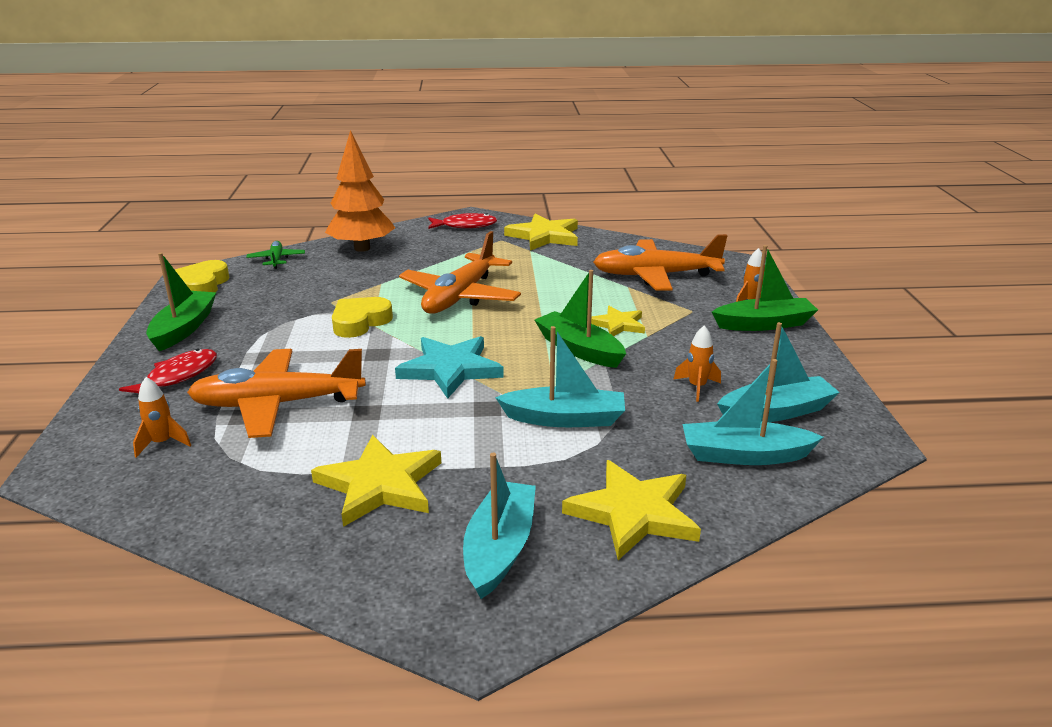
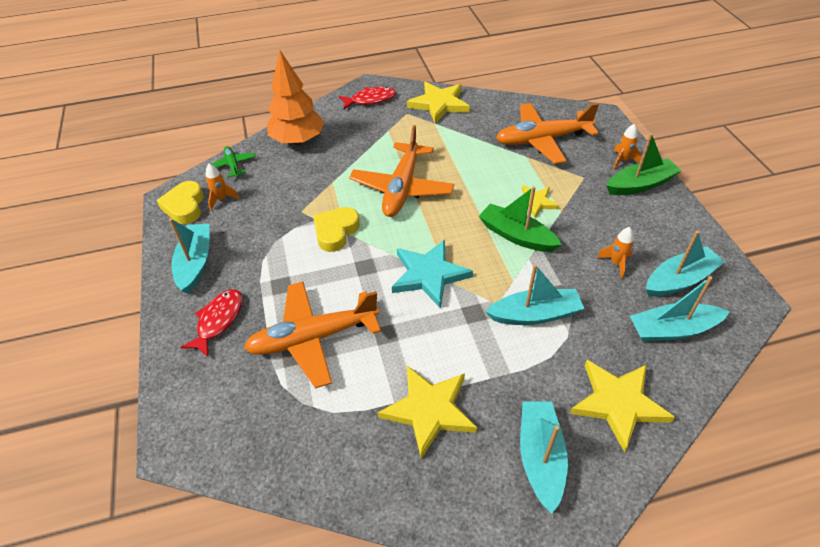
camera: 10 degrees left, 20 degrees up
(162, 443) = (243, 398): orange rocket -> orange rocket (221, 199)
(184, 328) = (195, 263): green boat -> turquoise boat

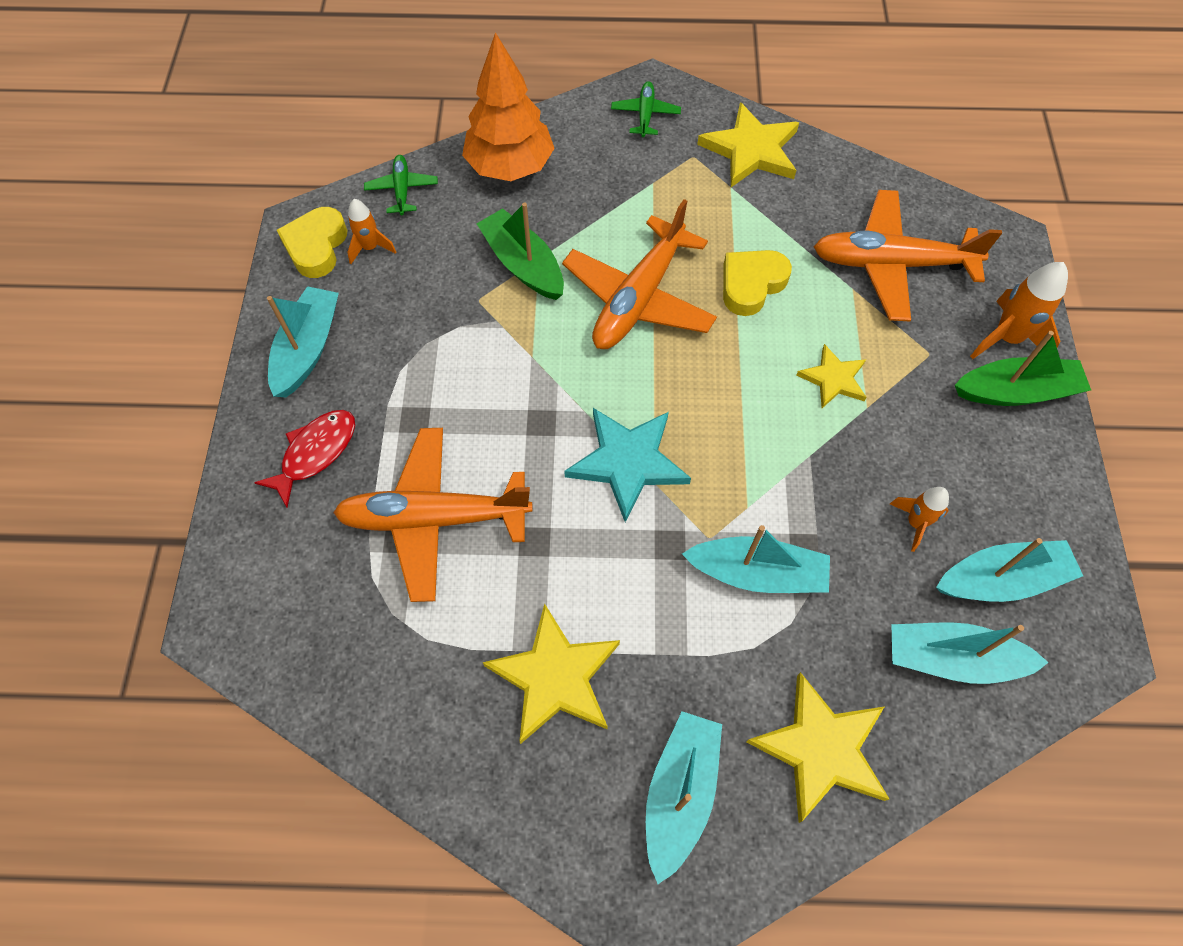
camera: 15 degrees right, 15 degrees up
(335, 232) = (517, 350): yellow heart -> yellow heart (751, 285)
(370, 99) = (645, 114): red fish -> green plane
(516, 236) = (781, 431): green boat -> green boat (523, 264)
(622, 161) = (1006, 338): orange rocket -> orange rocket, size x1.62

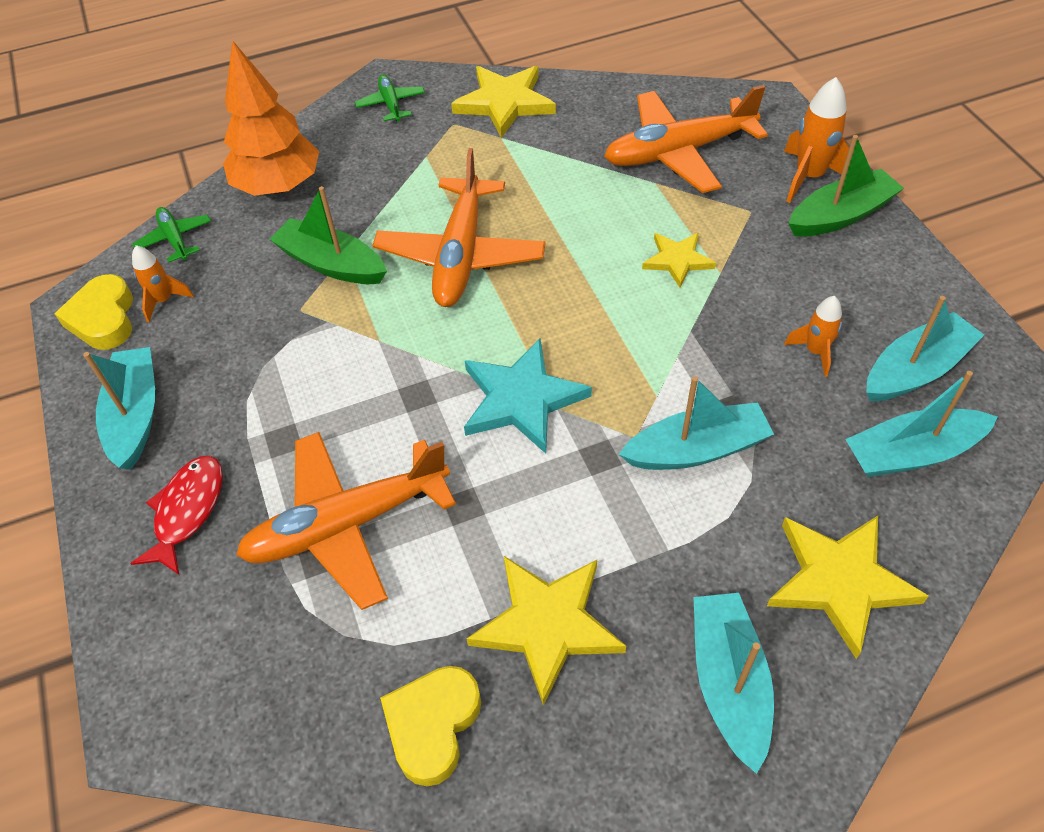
camera: 20 degrees left, 10 degrees down
(751, 285) = (561, 209): yellow heart -> yellow heart (432, 725)

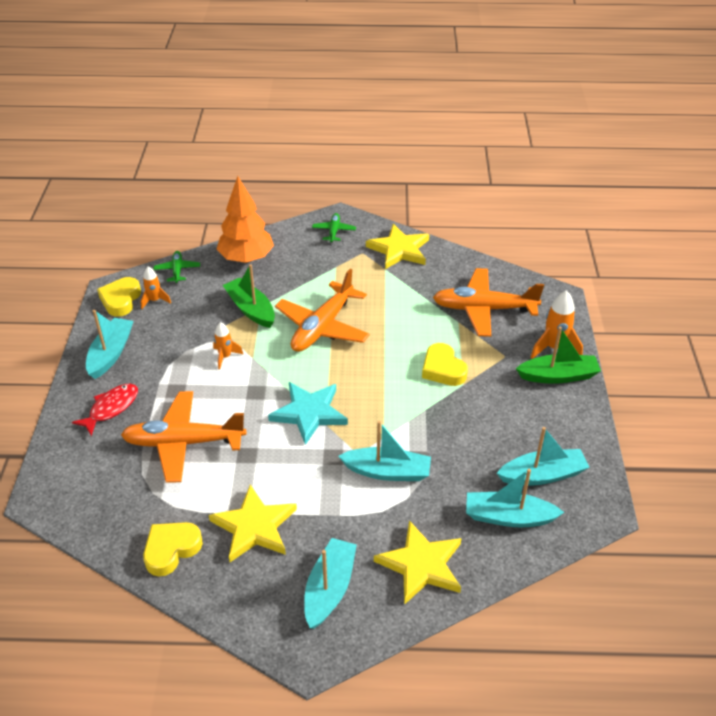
camera: 20 degrees right, 10 degrees down
(677, 260) = (443, 369): yellow star -> yellow heart
(815, 352) = (490, 445): orange rocket -> orange rocket (225, 357)

